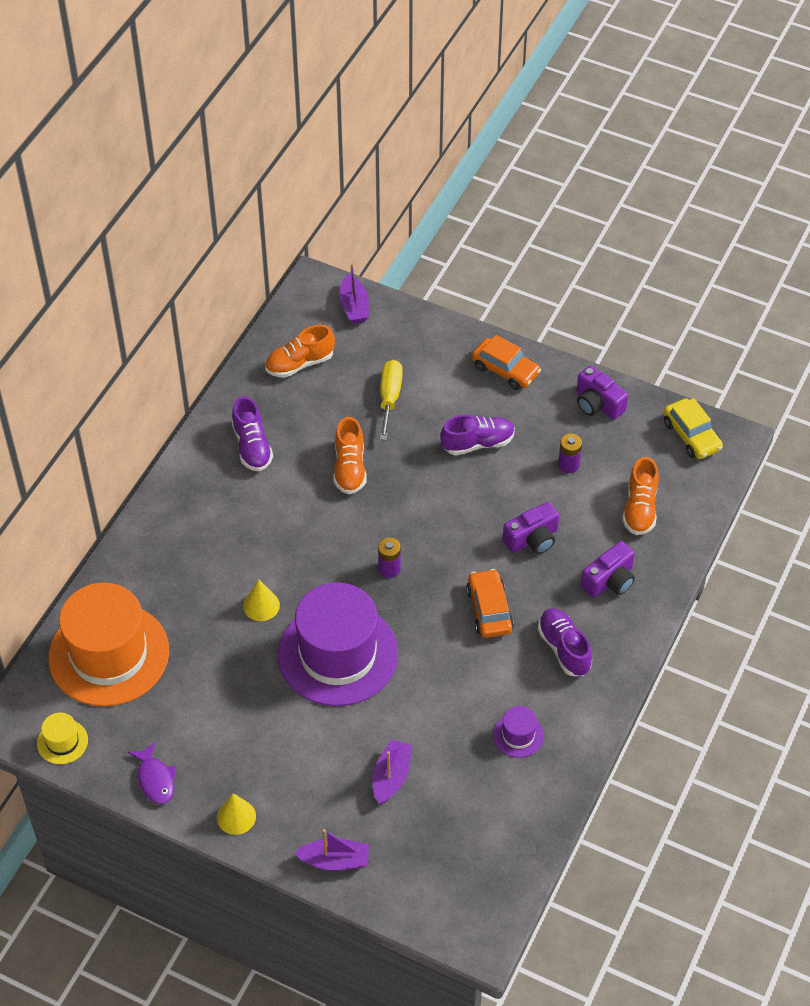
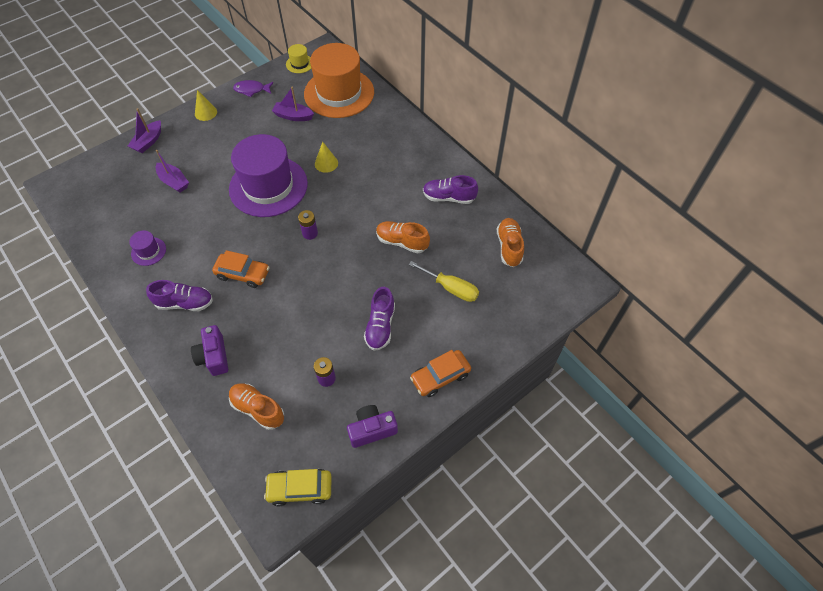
camera: 115 degrees right, 5 degrees up
(354, 306) = (551, 300): purple boat -> purple boat (293, 116)
(532, 539) = (279, 324): purple camera -> none

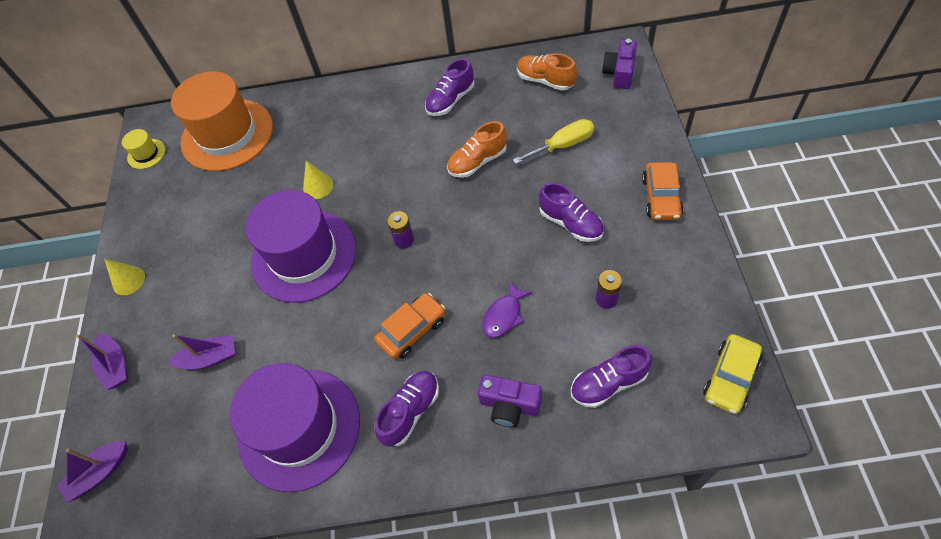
camera: 50 degrees left, 0 degrees up
(148, 251) = (299, 428): purple hat -> purple hat, size x2.43
(251, 90) = (139, 217): purple fish -> purple fish (504, 315)
(258, 409) = (608, 383): orange shoe -> purple shoe
(293, 116) = (221, 191): purple boat -> purple boat (100, 473)
(372, 429) = (691, 281): purple camera -> purple camera (619, 73)

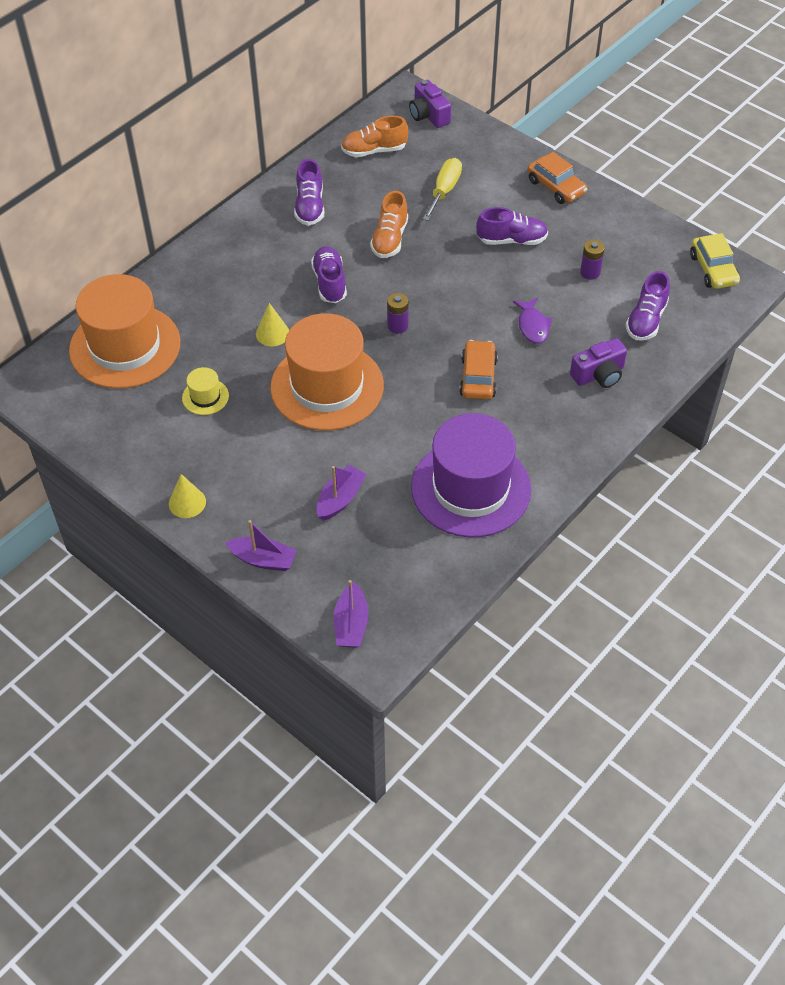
camera: 50 degrees left, 5 degrees down
(146, 154) = (58, 408): yellow hat -> yellow hat (205, 397)
(304, 255) = (327, 386): purple hat -> orange hat
(410, 411) = (537, 423): purple shoe -> purple shoe (330, 283)

